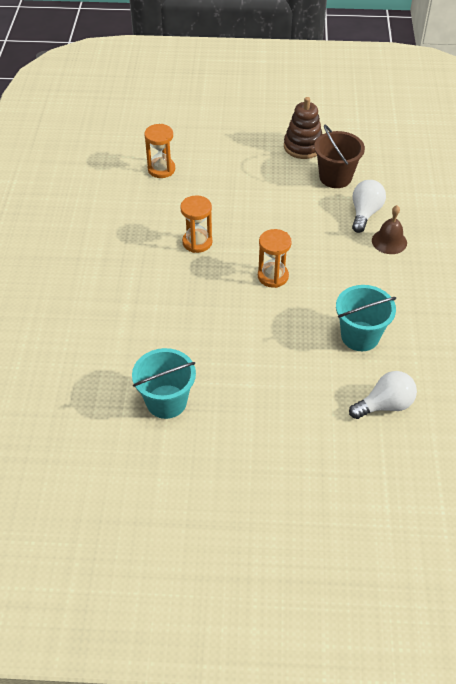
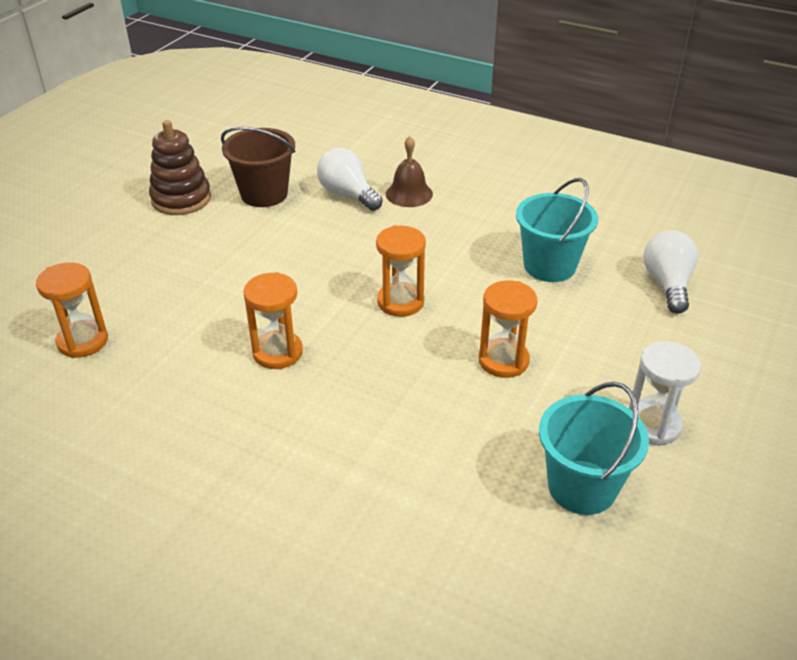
camera: 65 degrees left, 10 degrees down
(234, 424) = (653, 425): none -> white hourglass
(249, 339) = (503, 361): none -> orange hourglass

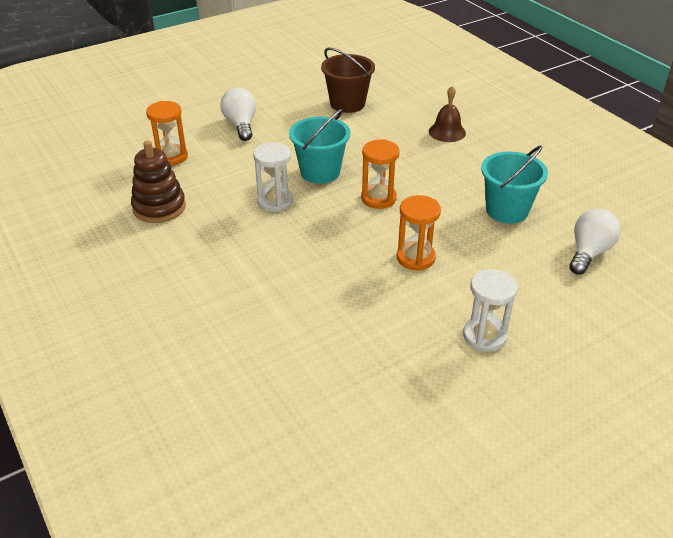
camera: 30 degrees right, 0 degrees up
(181, 199) = (293, 92): brown stacking toy -> brown stacking toy (159, 207)
(277, 352) = (275, 201): orange hourglass -> white hourglass
(347, 194) = (403, 120): white light bulb -> white light bulb (241, 125)
(582, 487) = (397, 351): turquoise bucket -> turquoise bucket (320, 172)

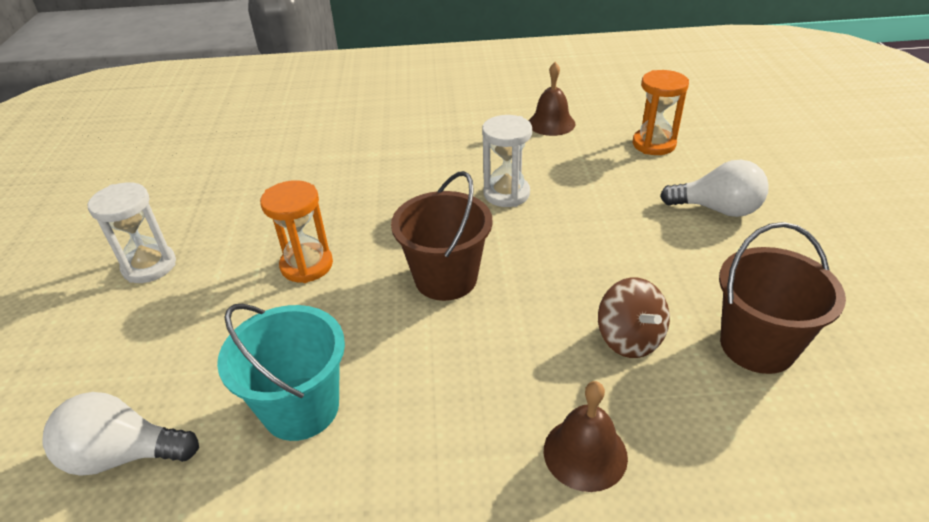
camera: 120 degrees right, 0 degrees up
(159, 207) = (551, 123): brown stacking toy -> brown bell
(320, 172) = (546, 246): turquoise bucket -> none
(372, 133) = (629, 338): none -> brown spinning top
(378, 198) = (446, 278): orange hourglass -> brown bucket
(589, 252) = (124, 455): white light bulb -> white light bulb turned 120 degrees clockwise

